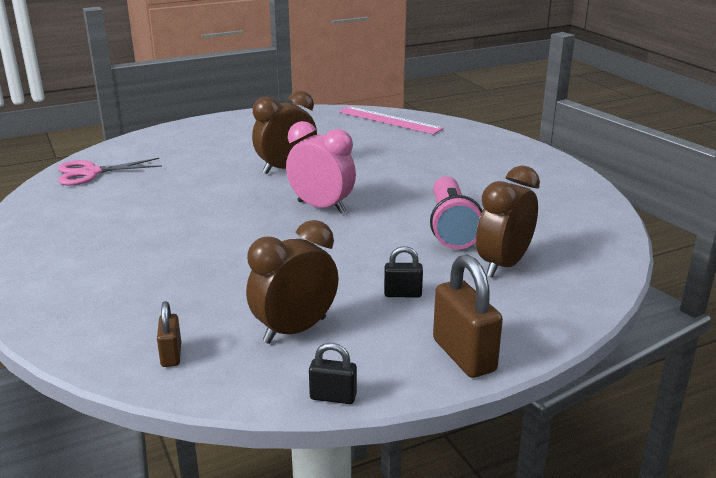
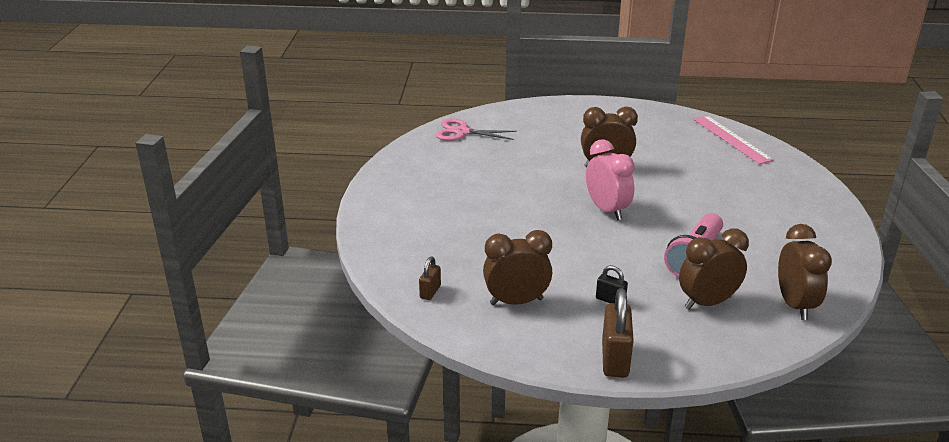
camera: 30 degrees right, 5 degrees up
(333, 397) = (507, 354): black padlock -> none
(583, 242) = (795, 305): none -> brown clock

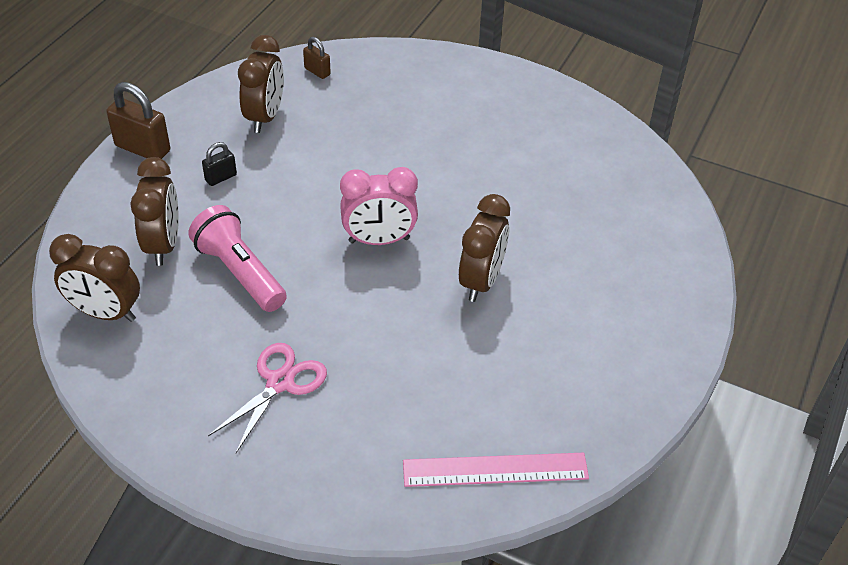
camera: 110 degrees right, 15 degrees up
(462, 132) = (637, 179): pink scissors -> pink scissors (280, 382)

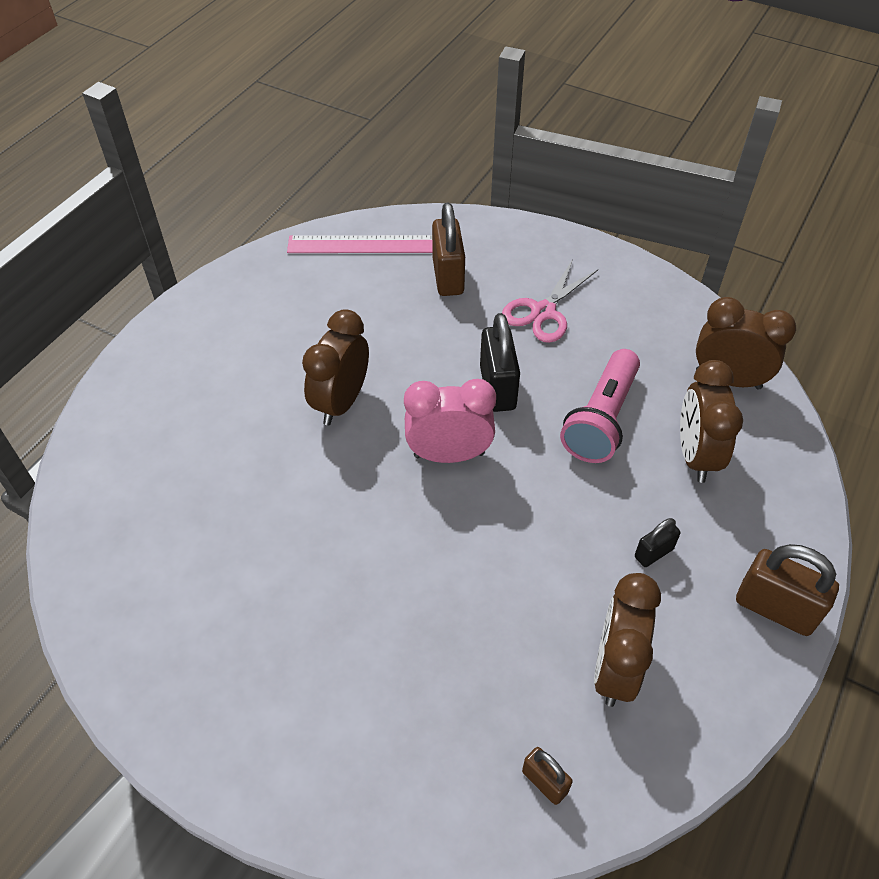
camera: 175 degrees left, 5 degrees up
(240, 272) = (601, 419): pink flashlight -> pink flashlight turned 60 degrees clockwise
(334, 298) = (497, 388): none -> black padlock
(386, 425) = (448, 277): none -> brown padlock

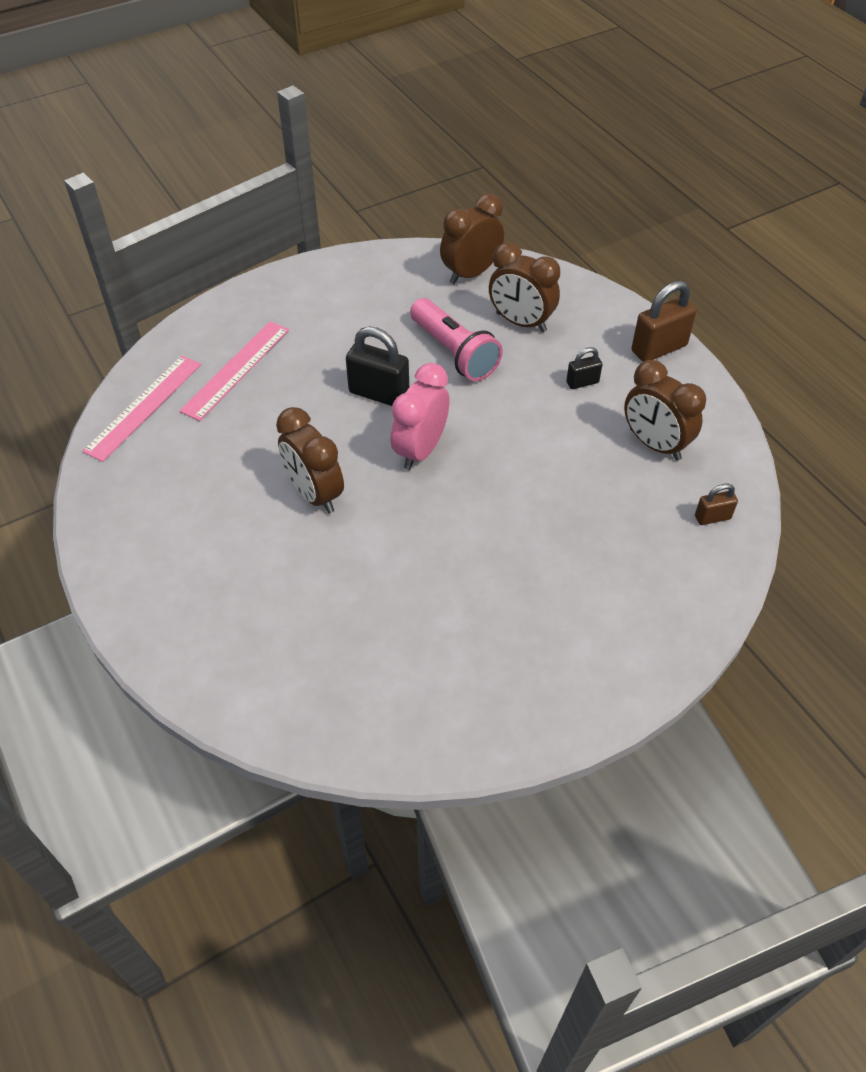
camera: 60 degrees left, 0 degrees up
(448, 277) = (236, 369): brown padlock -> pink ruler
(543, 312) = (325, 333): pink scissors -> none
(653, 553) = (582, 382): black padlock -> black padlock turned 75 degrees clockwise

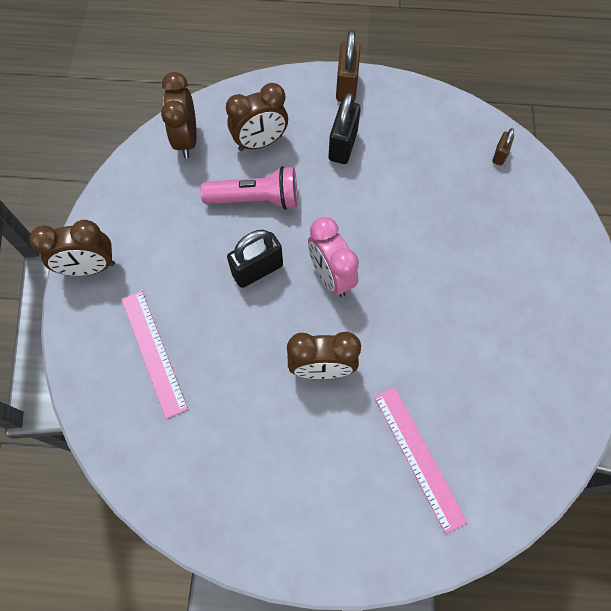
camera: 55 degrees left, 15 degrees up
(144, 407) = (138, 443): pink ruler -> pink ruler (418, 457)
(582, 382) = (342, 146): black padlock -> black padlock, size x1.83
(654, 444) = (423, 144): brown clock -> brown clock (90, 268)

